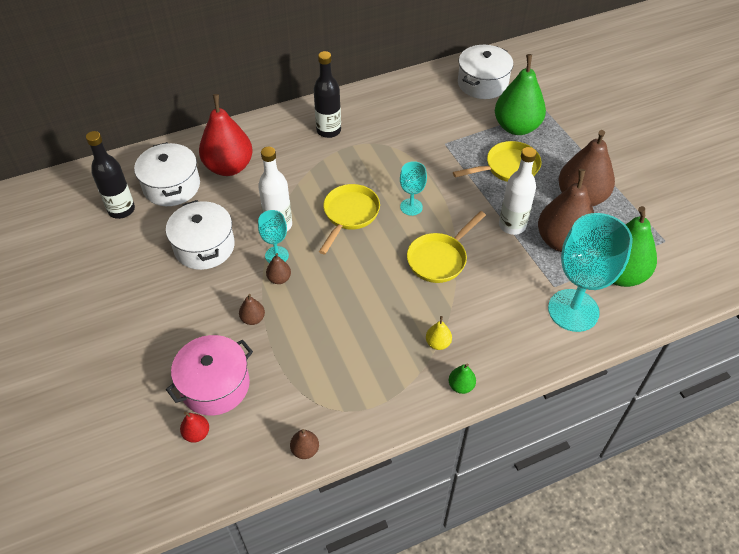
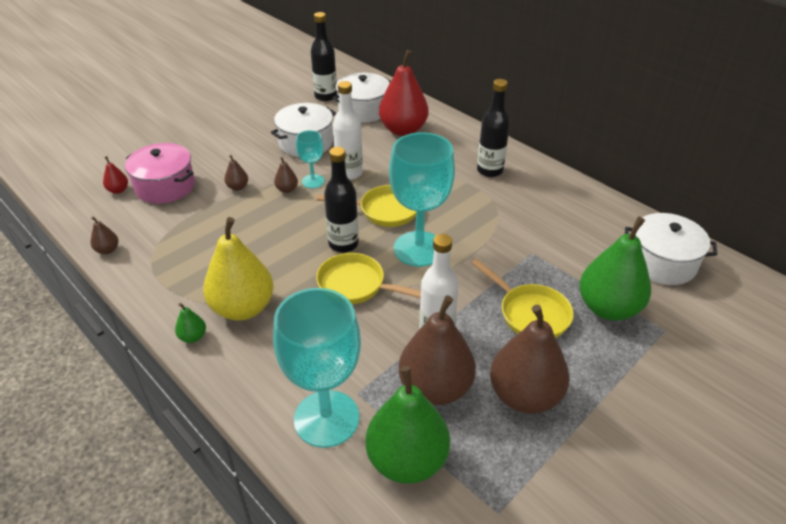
camera: 70 degrees right, 10 degrees down
(383, 255) = (343, 244): none -> black bottle
(411, 207) = (419, 249): turquoise goblet -> turquoise goblet, size x2.02
(438, 343) = (243, 308): yellow pear -> yellow pear, size x2.36

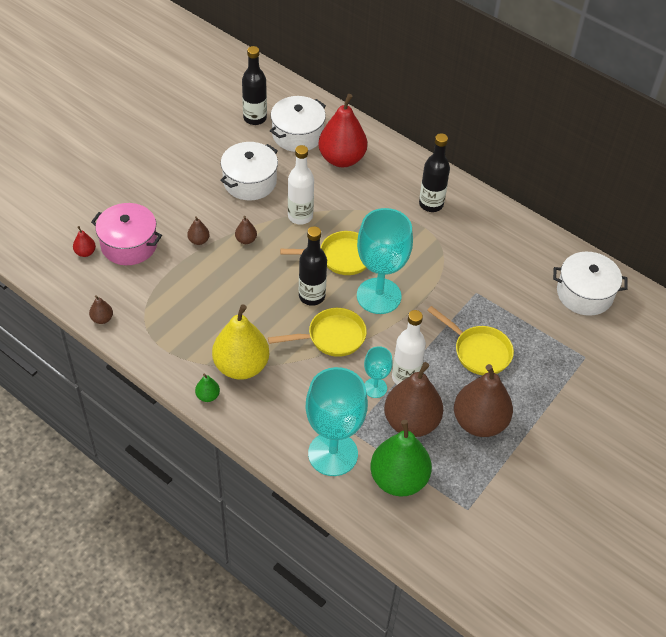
camera: 10 degrees left, 10 degrees up
(313, 181) = (268, 228): turquoise goblet -> turquoise goblet (375, 388)
(356, 285) = (332, 337): yellow pan -> yellow pan turned 150 degrees clockwise
(608, 308) = (541, 341): green pear -> none

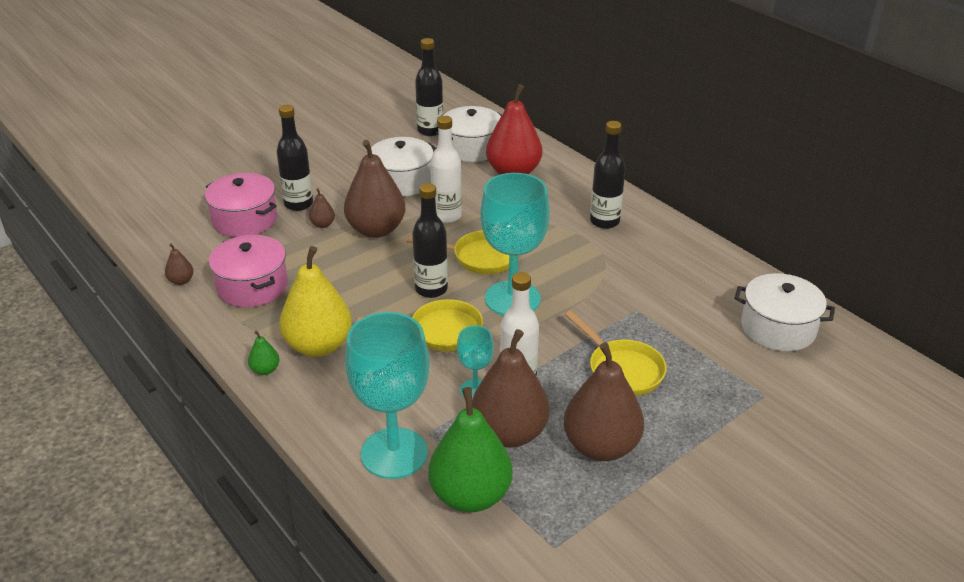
camera: 15 degrees right, 15 degrees down
(85, 252) = (194, 221): red pear -> none
(164, 315) = (252, 286): none -> pink pot
(169, 220) = (298, 204): none -> black bottle
(246, 240) = (376, 230): brown pear -> brown pear, size x2.36

